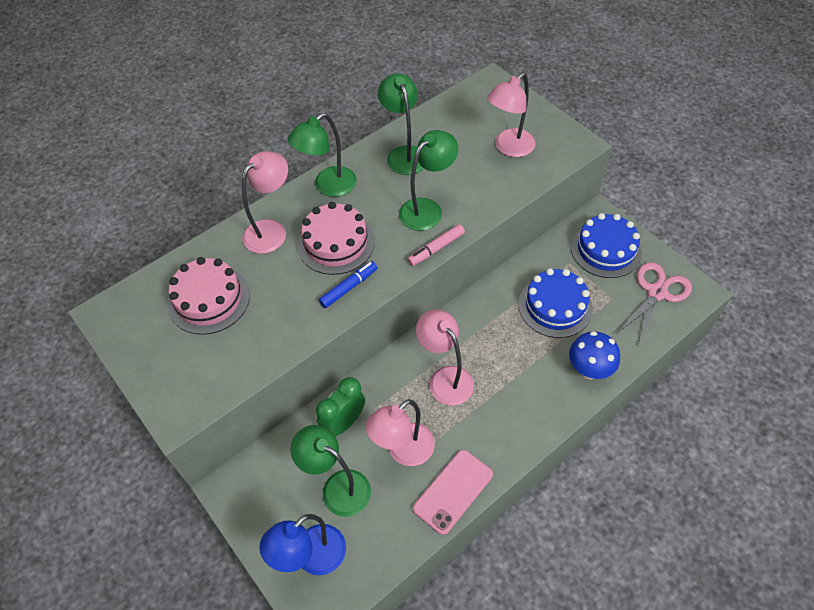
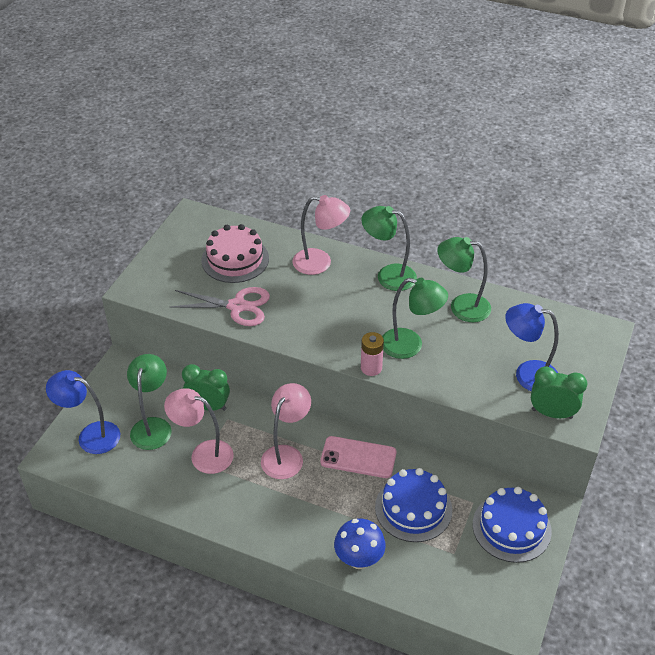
camera: 60 degrees right, 10 degrees down
(336, 243) = (334, 304): pink cake -> none
(349, 287) = (295, 330): blue marker -> none
(404, 154) = (461, 306): green lamp -> green lamp turned 120 degrees counterclockwise
(436, 249) = (371, 368): pink marker -> pink battery
(453, 491) = (185, 501): pink phone -> pink phone (358, 457)
(509, 148) = (527, 374): pink lamp -> blue lamp
(559, 152) = (552, 413): none -> green clock
(656, 293) = (487, 589): pink scissors -> pink scissors (237, 306)

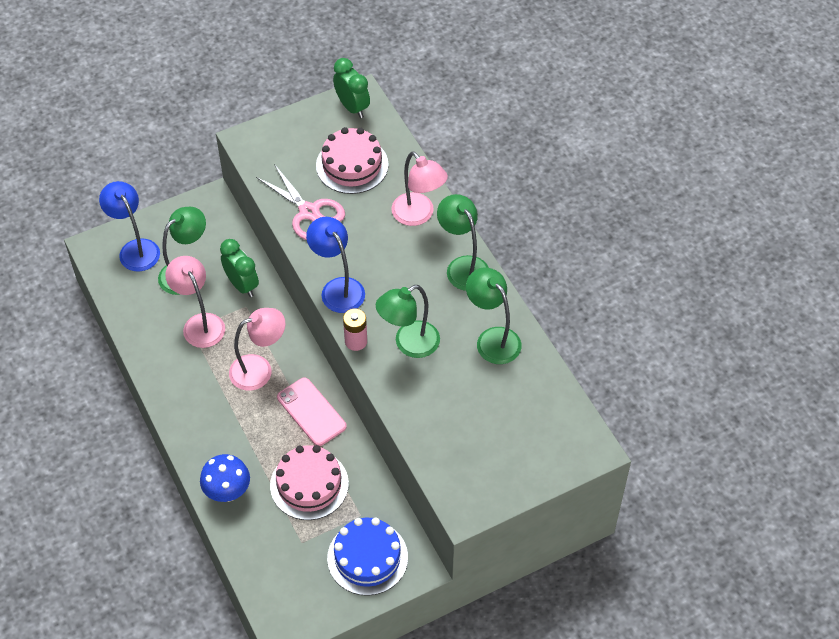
camera: 40 degrees right, 10 degrees up
(410, 345) = (409, 344): green lamp -> green lamp turned 90 degrees clockwise
(413, 508) = (309, 484): blue cake -> pink cake
(527, 374) = (476, 438): blue lamp -> blue lamp (338, 288)
(552, 413) = (456, 486): green clock -> green clock (352, 107)

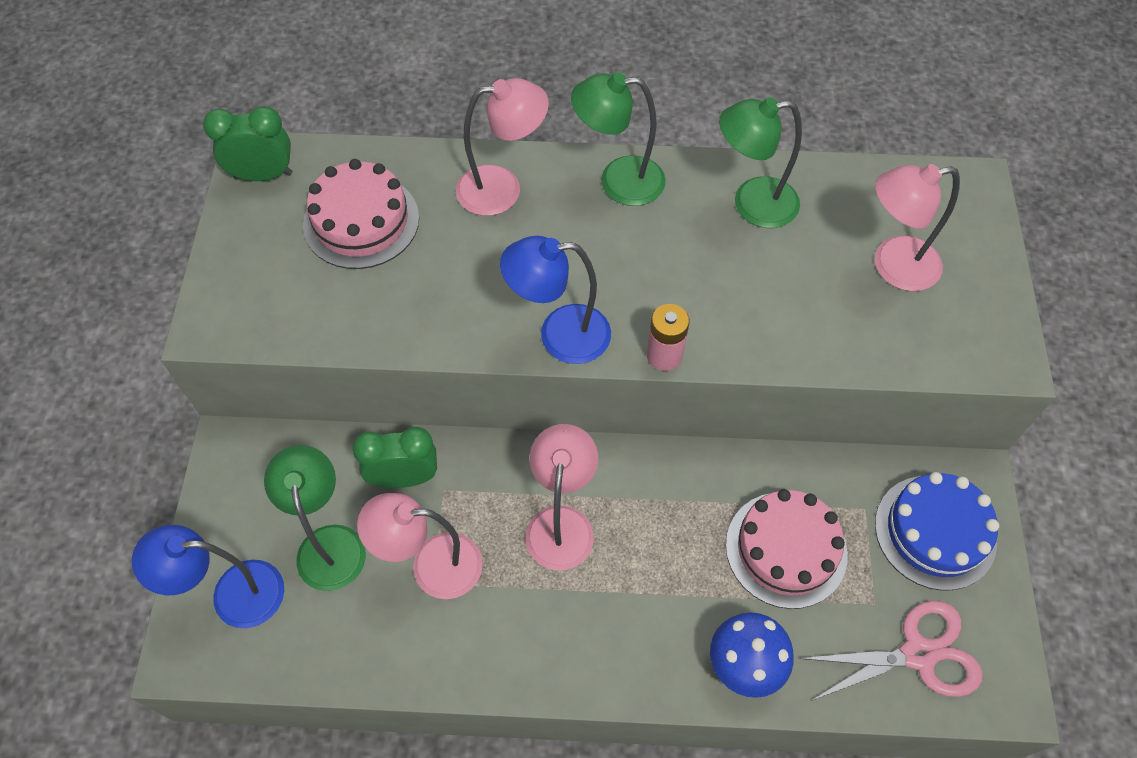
camera: 60 degrees left, 5 degrees up
(309, 212) = (402, 308): pink scissors -> pink scissors (917, 654)
(311, 412) = (670, 490): pink phone -> none
(409, 344) = (706, 296): green lamp -> none
(495, 428) = (892, 266): none -> pink lamp

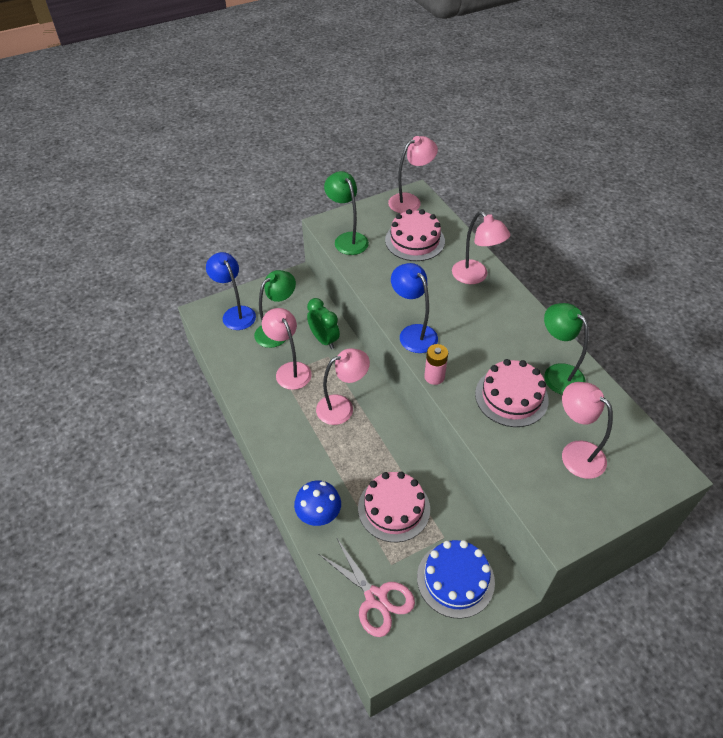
camera: 60 degrees right, 10 degrees down
(263, 175) = (410, 201): green clock -> pink lamp
(618, 181) = (520, 315): green lamp -> green lamp (347, 239)
(759, 281) = (511, 397): none -> pink cake

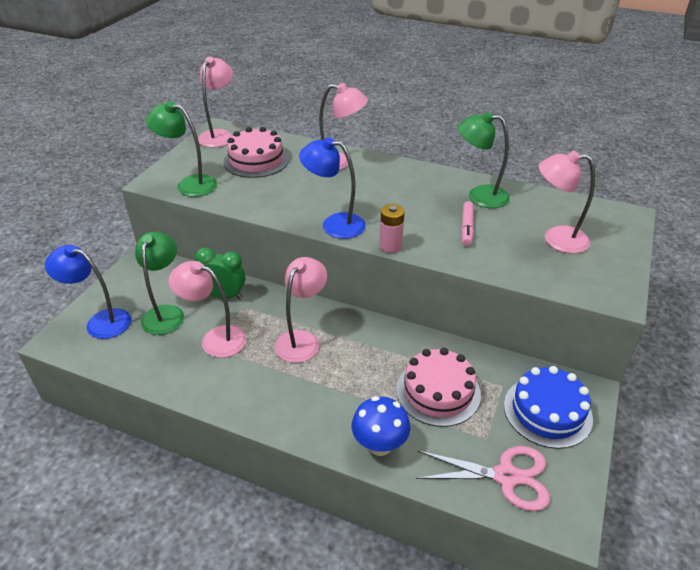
camera: 40 degrees left, 10 degrees down
(511, 397) = (466, 228): pink cake -> pink marker

